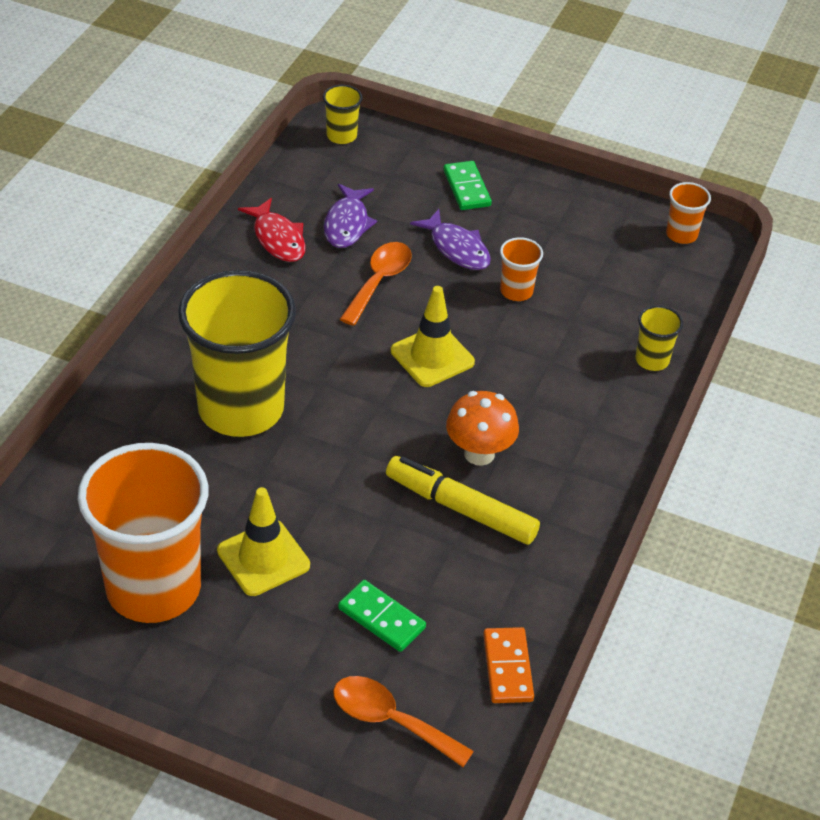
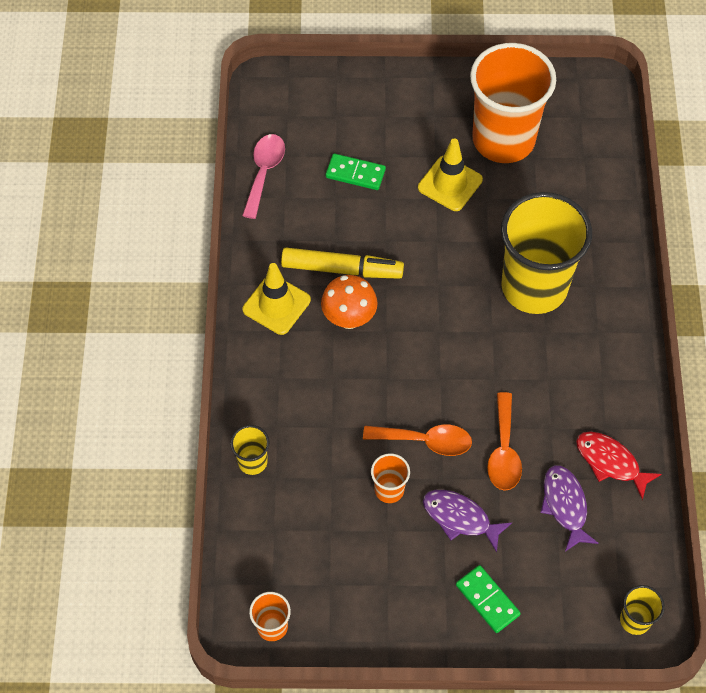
camera: 160 degrees right, 15 degrees up
(390, 720) = (319, 116): orange spoon -> orange spoon (425, 441)
(432, 356) = (424, 391): yellow traffic cone -> yellow traffic cone (276, 305)
(508, 667) = (264, 172): orange domino -> pink spoon

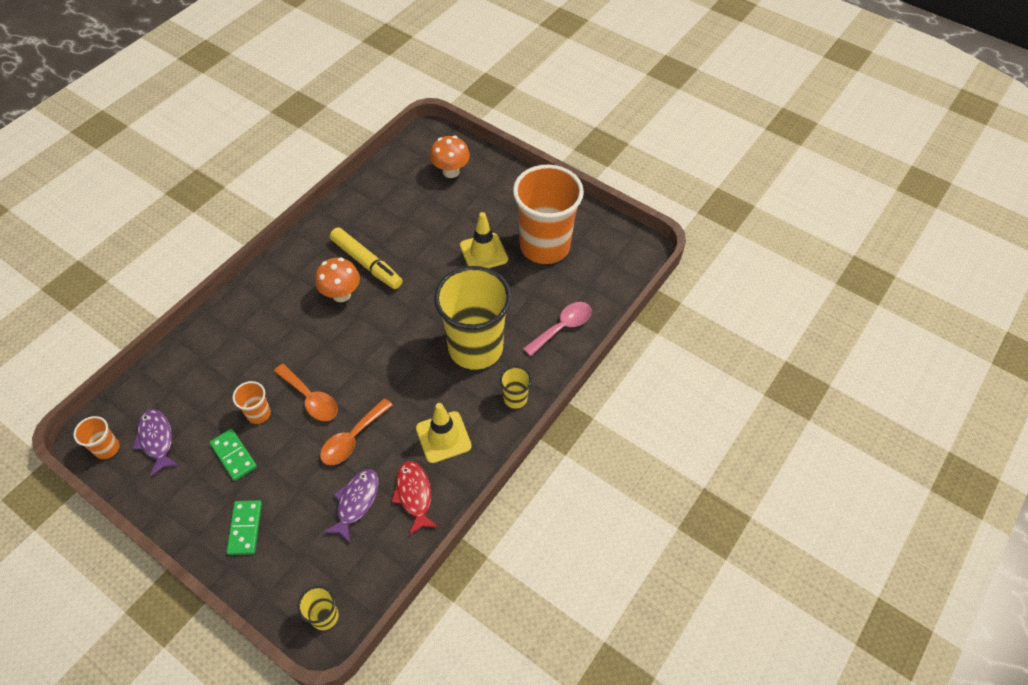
camera: 35 degrees right, 5 degrees down
(252, 462) = (200, 342): yellow cup -> yellow cup (515, 398)
(264, 172) = (378, 182): pink spoon -> pink spoon (562, 327)
(276, 305) = (308, 260): yellow traffic cone -> yellow traffic cone (443, 437)
(331, 114) = (451, 171): none -> orange mushroom
(355, 173) = (431, 213): green domino -> green domino (234, 455)
(460, 518) = (282, 462): purple fish -> purple fish (157, 440)

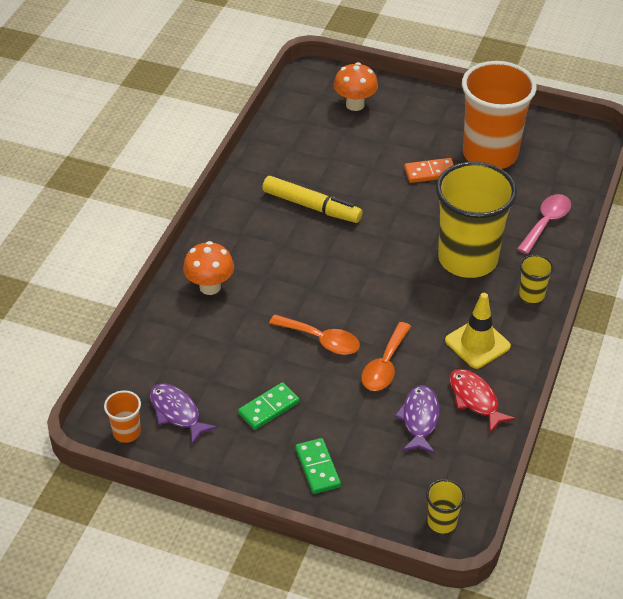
camera: 15 degrees left, 10 degrees down
(234, 455) = (268, 408): green domino -> green domino turned 75 degrees counterclockwise
(258, 413) = (273, 365): orange cup -> none
(341, 294) = (300, 240): orange mushroom -> orange mushroom (210, 287)
(483, 252) = (430, 172): yellow traffic cone -> orange domino

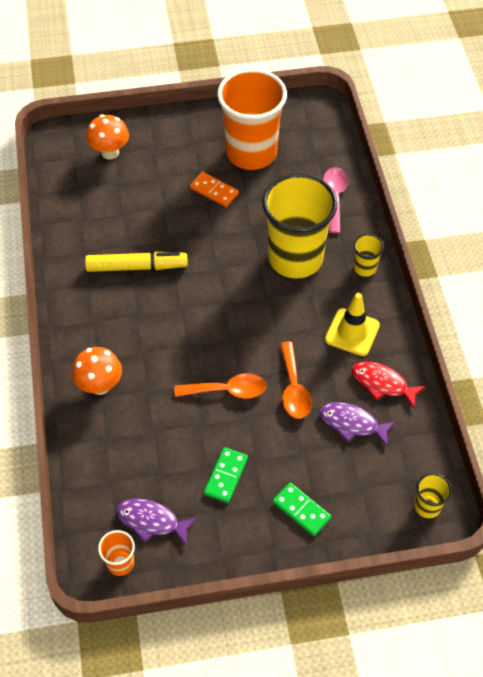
camera: 30 degrees left, 10 degrees up
(419, 419) = (352, 423): purple fish -> purple fish turned 45 degrees counterclockwise
(430, 172) = (214, 191): orange domino -> orange domino turned 75 degrees clockwise

